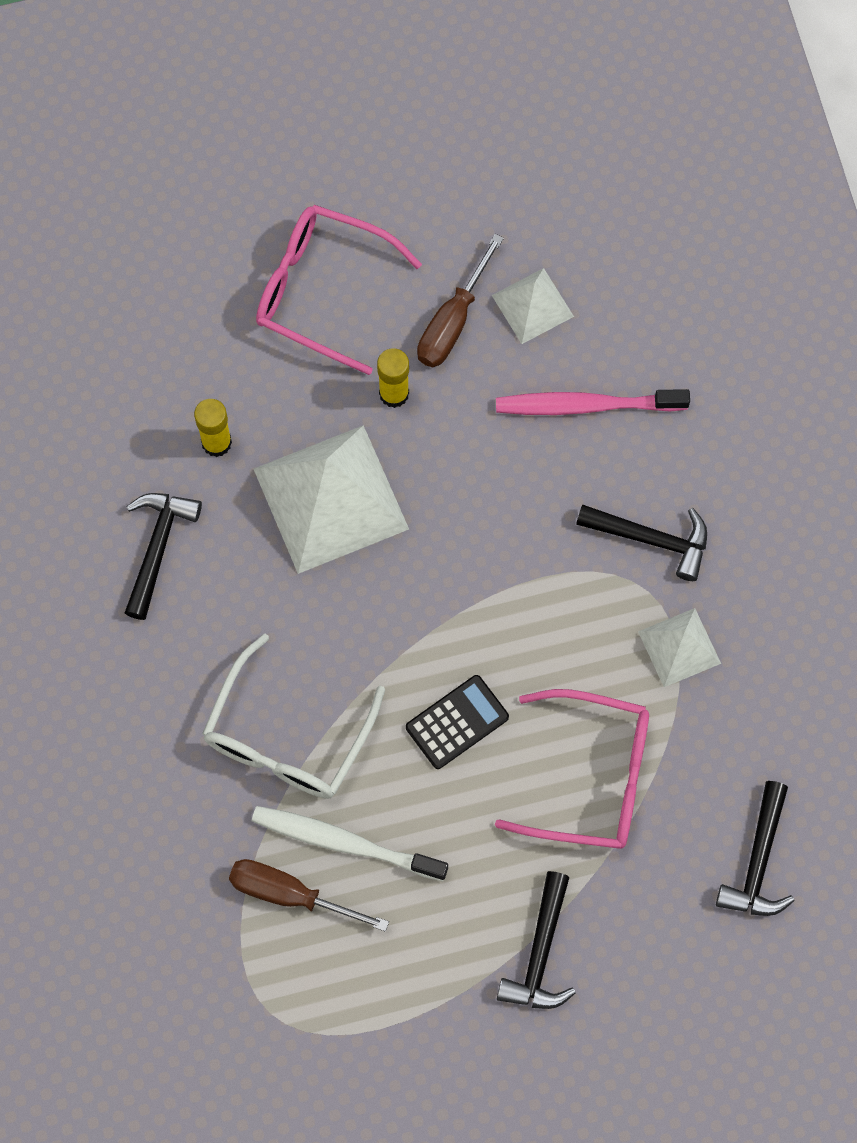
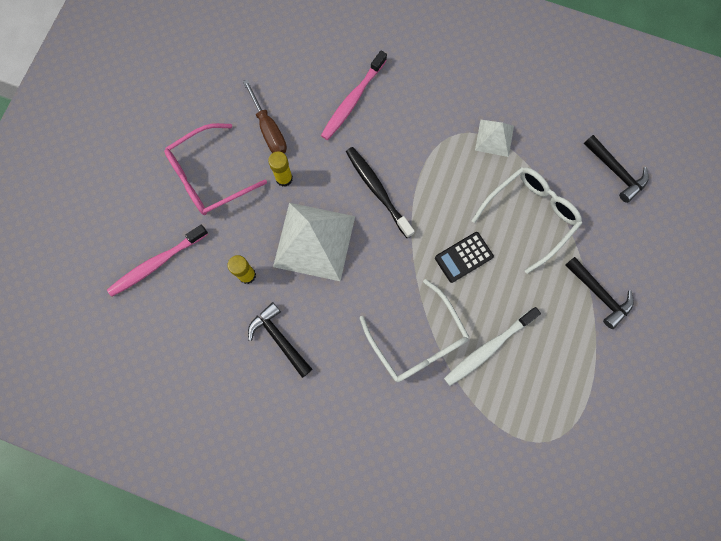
camera: 55 degrees left, 5 degrees up
(148, 312) = (156, 263): none -> pink toothbrush
(288, 894) = (496, 392): brown screwdriver -> none
(457, 722) = (463, 257): black calculator -> black calculator turned 120 degrees counterclockwise
(471, 534) = (377, 190): none -> black toothbrush
(532, 305) = (288, 91): white pyramid -> none
(592, 777) = (530, 215): pink glasses -> white glasses
(651, 539) = (435, 115): black hammer -> none

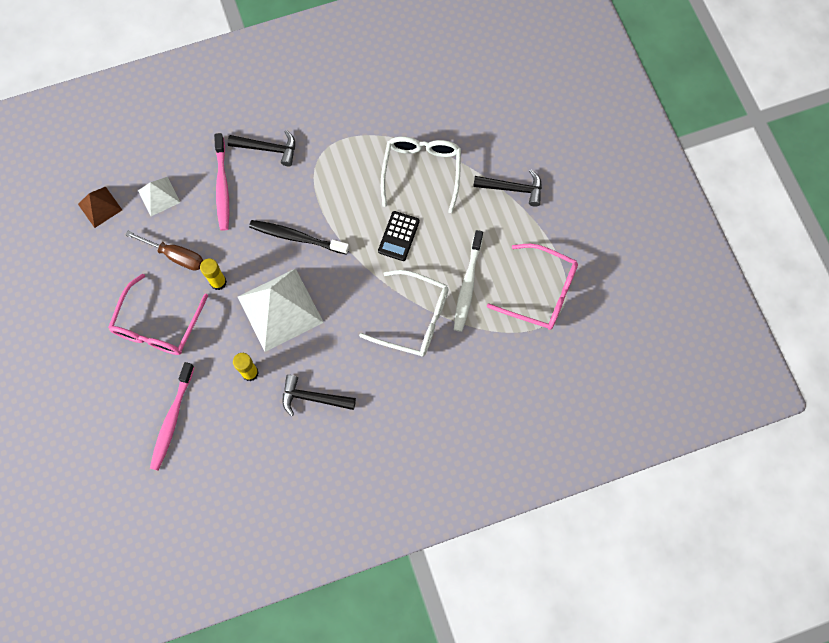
camera: 40 degrees left, 5 degrees down
(244, 43) = (100, 207): none -> brown pyramid
(494, 138) = (351, 136): white pyramid -> white pyramid (159, 196)
(548, 409) = (541, 293): none -> pink glasses
(616, 171) = (456, 96): black hammer -> black hammer (268, 149)

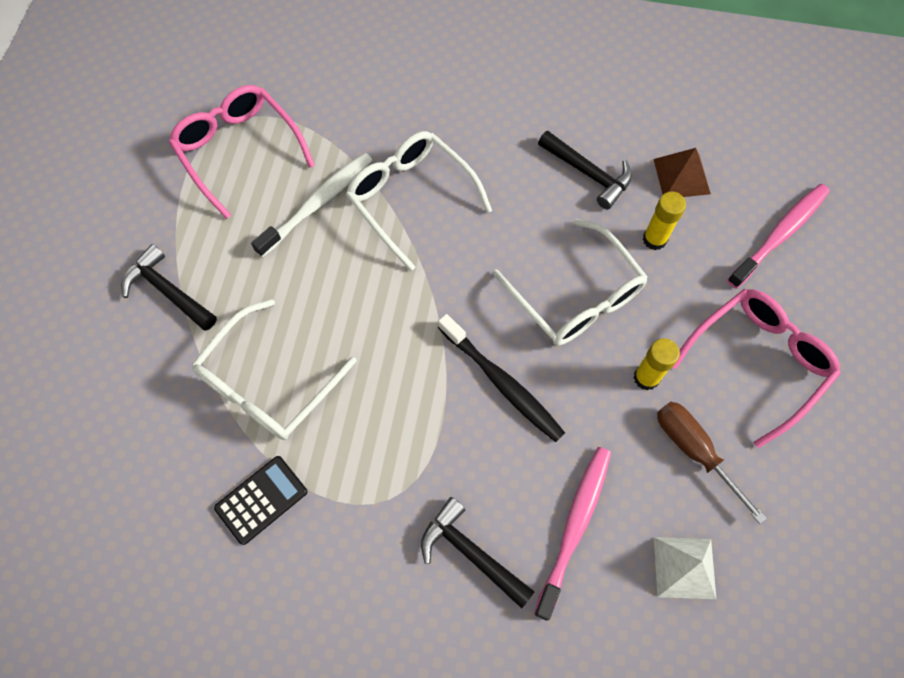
camera: 150 degrees left, 5 degrees down
(100, 207) = (790, 603): brown pyramid -> brown pyramid (681, 176)
(280, 309) = (576, 296): white pyramid -> white glasses
(399, 236) = (362, 309): black calculator -> black calculator (261, 499)

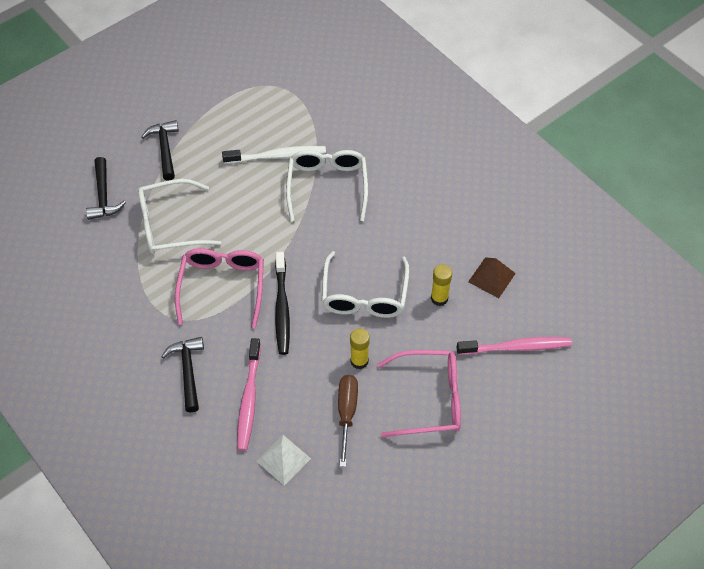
camera: 40 degrees right, 10 degrees down
(238, 150) = (263, 103): pink glasses -> pink glasses (222, 286)
(261, 499) = (117, 274): black calculator -> none
(574, 527) = (249, 399): pink toothbrush -> pink toothbrush turned 120 degrees clockwise
(588, 173) = (438, 239): black hammer -> black hammer (103, 196)

